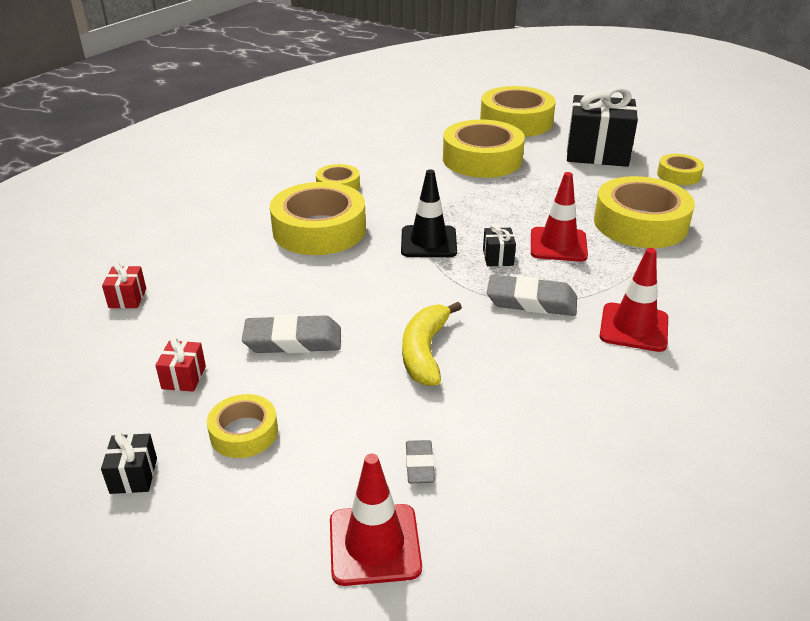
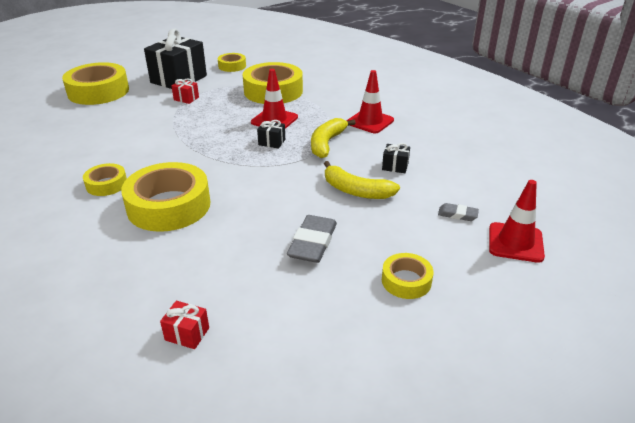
camera: 70 degrees left, 0 degrees up
(133, 475) = (434, 343): black gift -> black gift (395, 166)
(184, 377) = (329, 306): red gift -> red gift (186, 98)
(428, 242) = (231, 162): black traffic cone -> none
(482, 159) = (138, 117): yellow tape -> none
(531, 301) = (327, 143): grey eraser -> yellow banana

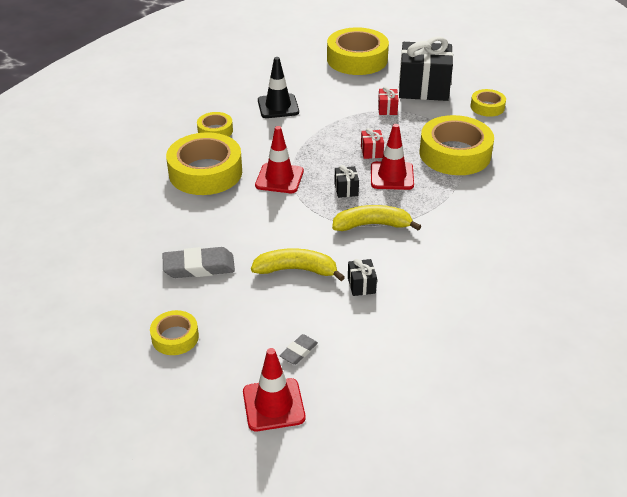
camera: 65 degrees right, 5 degrees up
(114, 142) = (278, 106): none -> black traffic cone
(187, 334) = (67, 240): red gift -> red gift (371, 152)
(356, 191) = (296, 270): yellow banana -> yellow banana turned 90 degrees clockwise
(370, 121) = (446, 242): red traffic cone -> red traffic cone (279, 178)
(457, 214) = (299, 351): grey eraser -> grey eraser turned 45 degrees clockwise

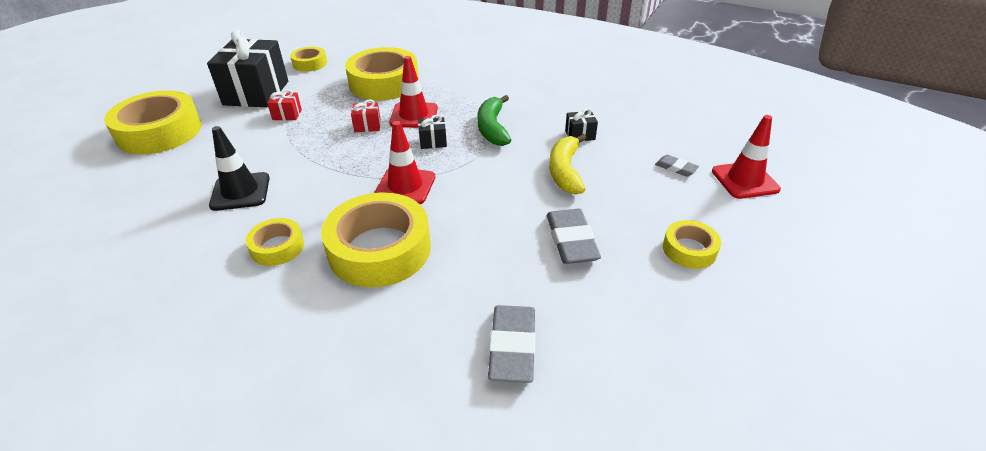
camera: 90 degrees left, 0 degrees up
(102, 233) = (512, 347): none -> grey eraser
(372, 225) = (492, 128): yellow banana -> green banana

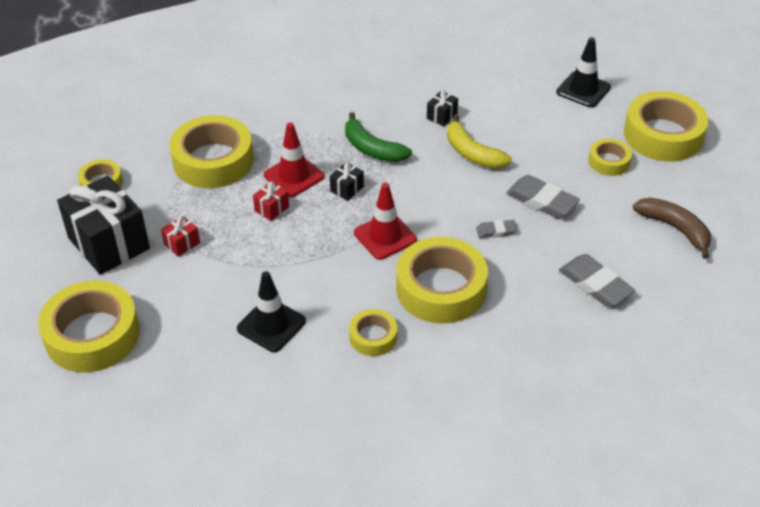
camera: 45 degrees left, 5 degrees up
(676, 168) = (535, 105): grey eraser -> grey eraser (496, 231)
(681, 358) = (675, 229): none -> brown banana
(744, 180) = (583, 90): red traffic cone -> black traffic cone
(788, 262) = (663, 135): none -> yellow tape

